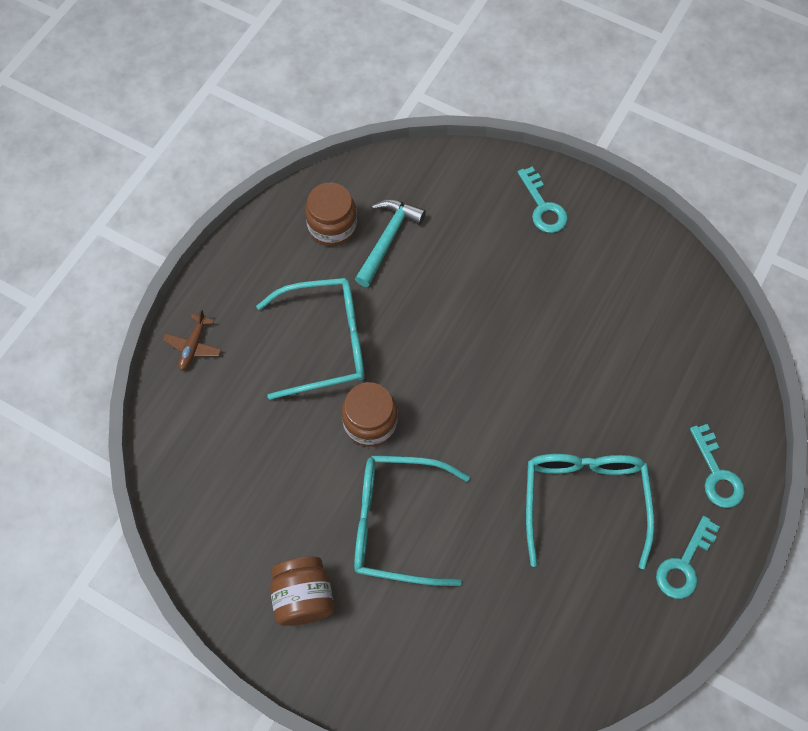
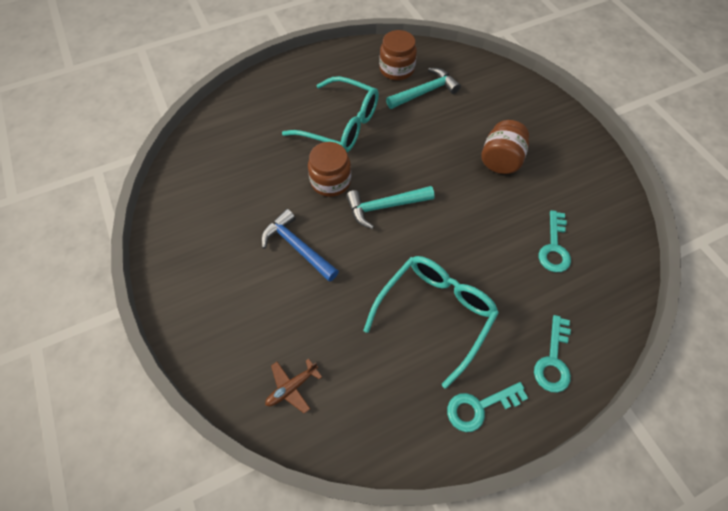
camera: 35 degrees right, 5 degrees down
(193, 346) = (265, 87): brown plane -> brown plane (292, 387)
(303, 597) = (205, 253): brown jar -> brown jar (500, 160)
(396, 523) = (297, 247): turquoise glasses -> blue hammer
(451, 415) = (385, 207): none -> turquoise hammer
(543, 207) = (543, 125): turquoise key -> turquoise key (554, 247)

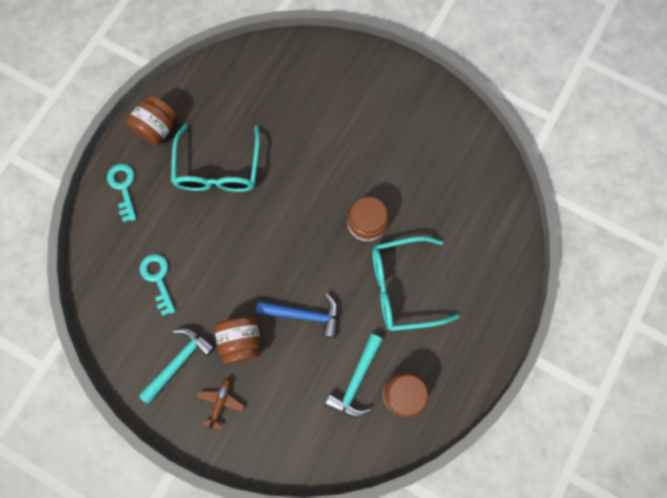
camera: 145 degrees right, 15 degrees up
(292, 387) = (278, 69): brown plane -> brown plane (221, 402)
(297, 247) = (347, 154): blue hammer -> blue hammer (304, 314)
(385, 207) = (308, 229): turquoise hammer -> turquoise hammer (179, 361)
(479, 407) = (158, 129): turquoise key -> brown jar

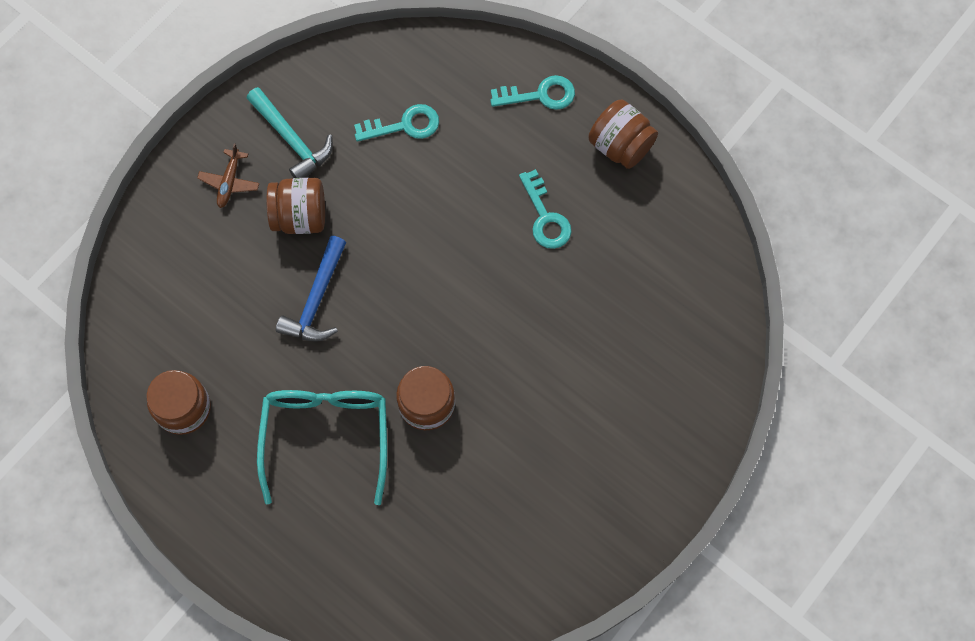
camera: 100 degrees right, 5 degrees down
(218, 169) = (545, 217): turquoise glasses -> turquoise key
(221, 402) = (229, 182): brown plane -> brown plane turned 75 degrees clockwise
(356, 380) = (215, 351): turquoise hammer -> none

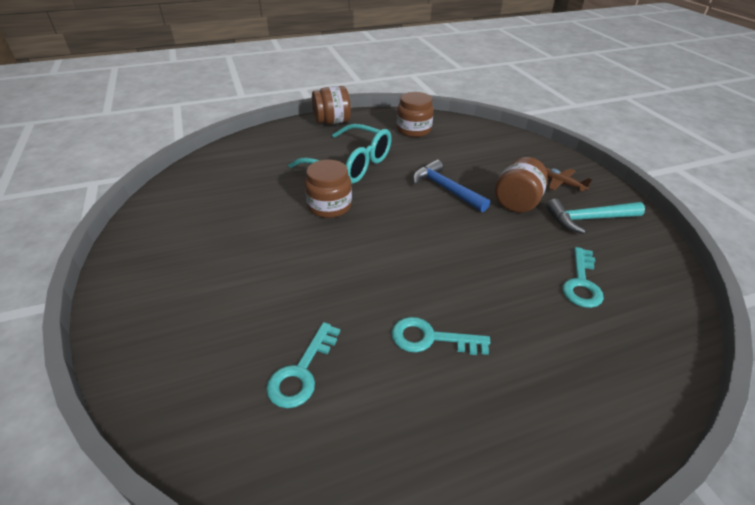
camera: 120 degrees right, 30 degrees down
(540, 95) = (587, 407): turquoise key -> turquoise key (301, 372)
(620, 146) = (482, 458): brown jar -> brown jar (332, 121)

